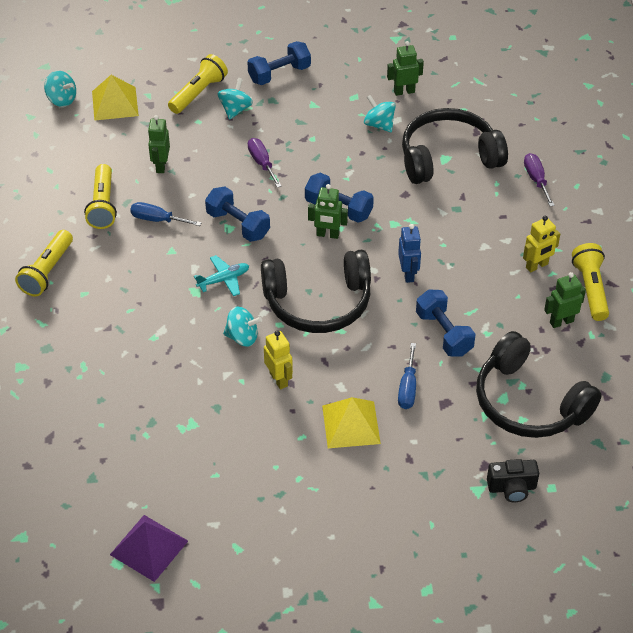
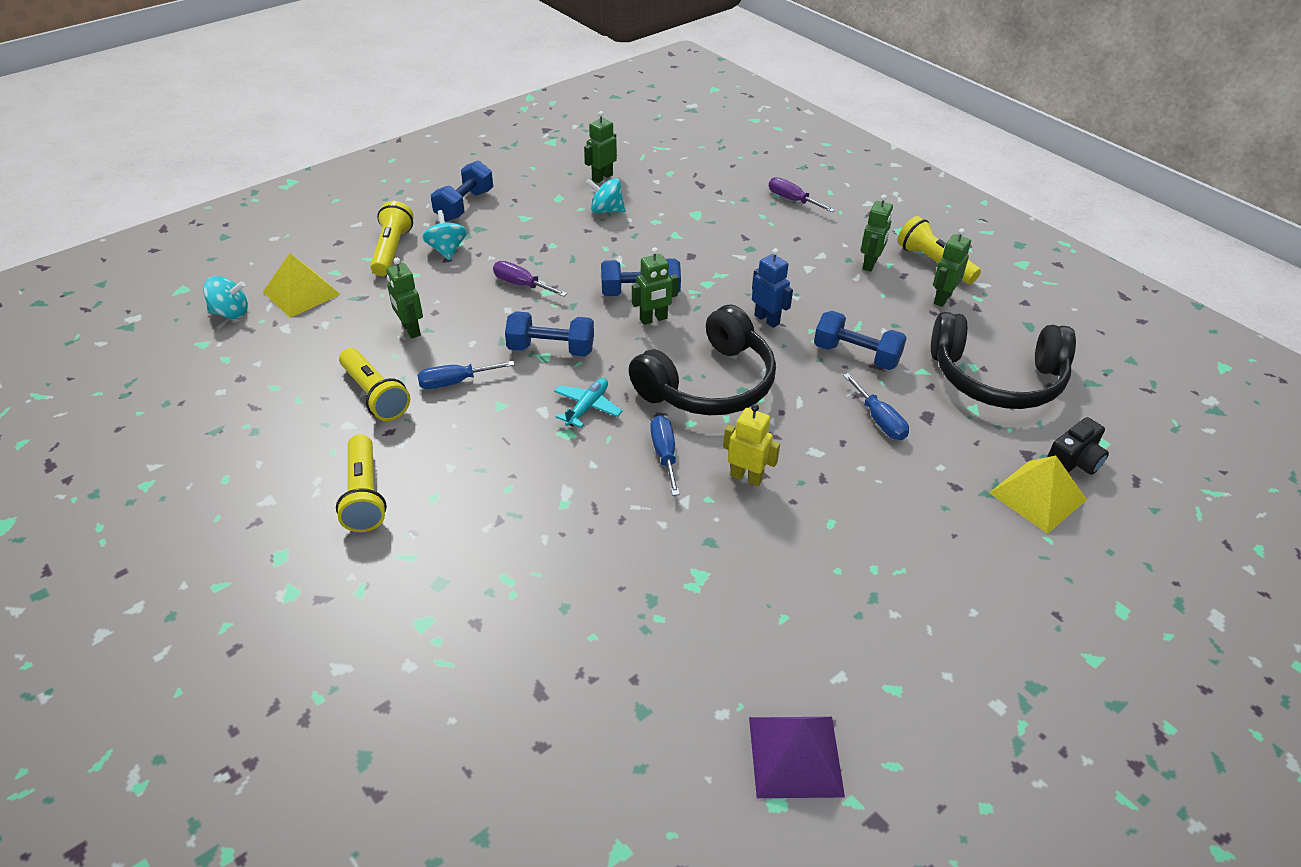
camera: 35 degrees left, 5 degrees down
(242, 337) = (664, 454): turquoise spinning top -> blue screwdriver
(351, 424) = (865, 483): yellow pyramid -> yellow pyramid (1038, 496)
(448, 157) = (698, 212): black headphones -> none
(537, 266) = (870, 264): yellow robot -> green robot

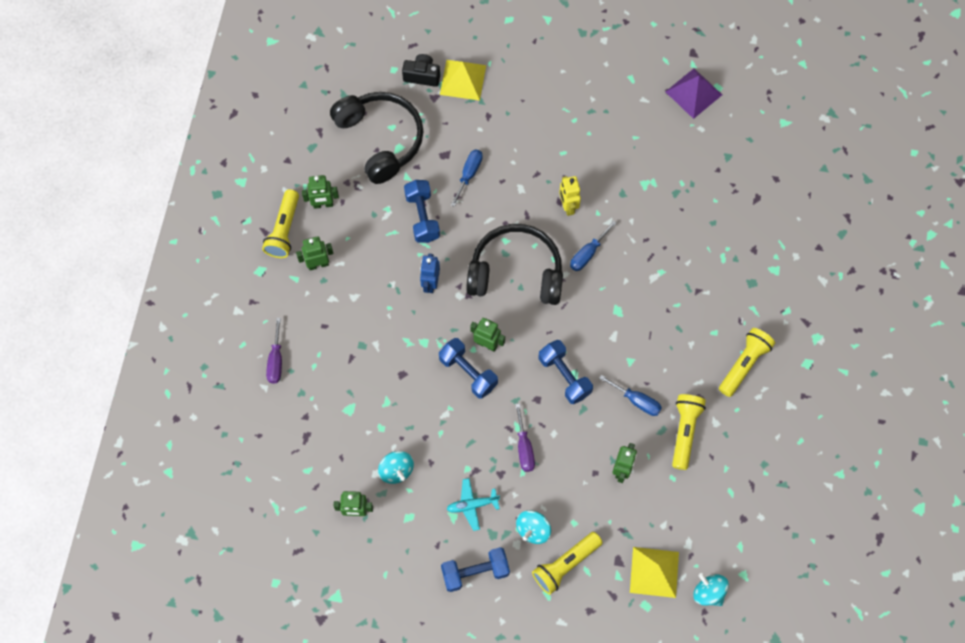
camera: 130 degrees left, 25 degrees up
(587, 407) = (590, 317): turquoise plane -> turquoise plane (472, 505)

